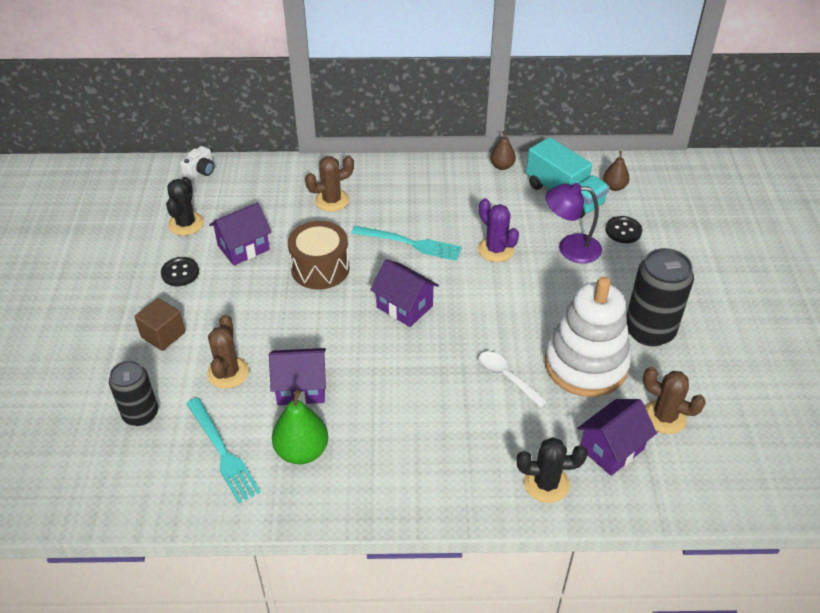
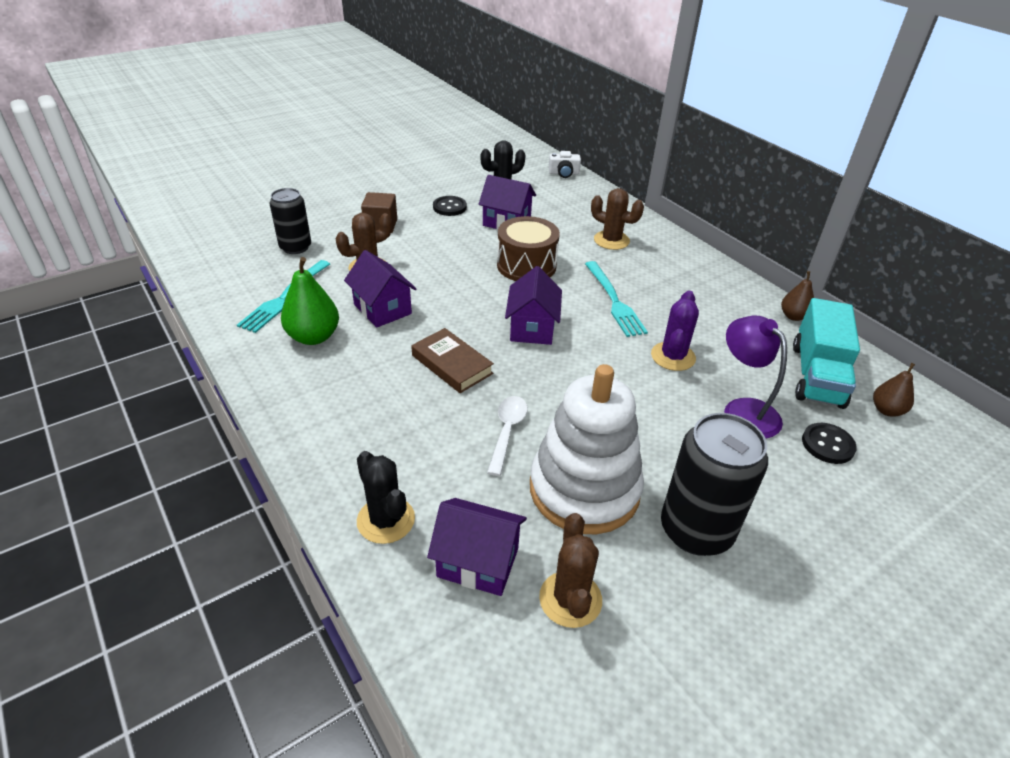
camera: 55 degrees right, 5 degrees down
(410, 375) = (452, 364): none -> brown book

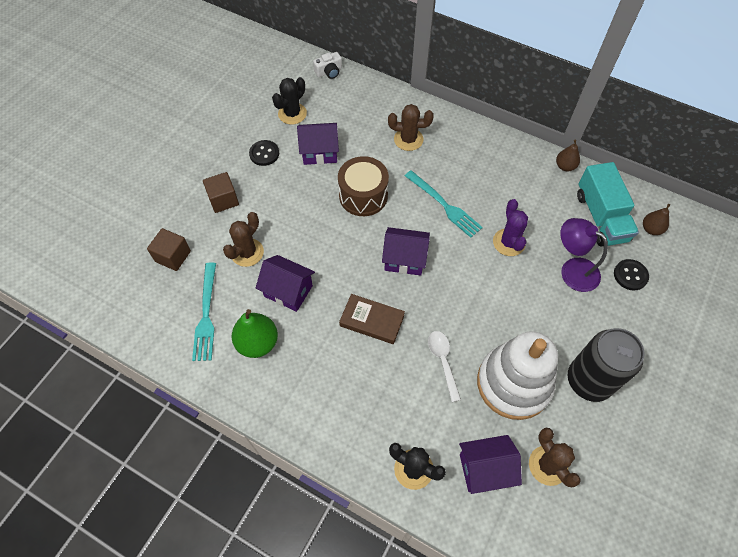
camera: 25 degrees left, 20 degrees up
(295, 247) = (173, 256): black can -> brown cube
(532, 328) = (404, 259): purple house -> purple house turned 60 degrees counterclockwise

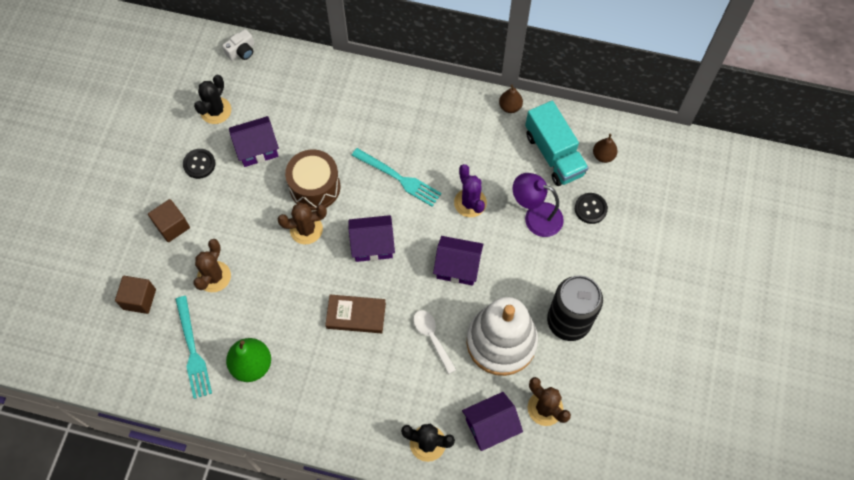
camera: 15 degrees left, 5 degrees up
(288, 291) = (267, 306): purple house -> purple house (457, 267)
(408, 139) = (346, 113): brown cactus -> brown cactus (306, 229)

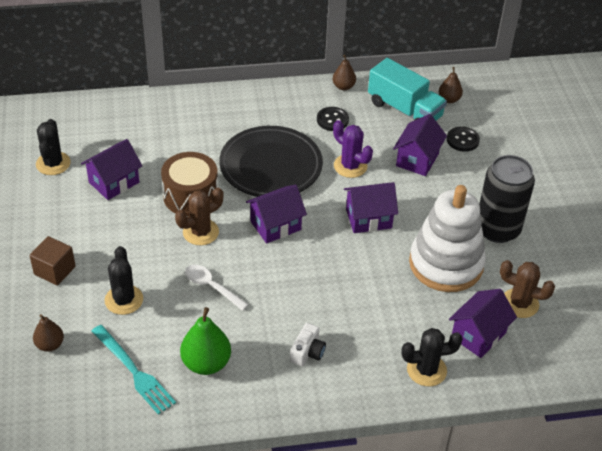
camera: 25 degrees left, 20 degrees down
(139, 299) = (50, 345): brown cube -> brown pear
(199, 164) = (58, 211): black button -> black button (332, 120)
(214, 276) = (124, 300): brown cactus -> black cactus
(241, 51) = (56, 111): white camera -> white camera (307, 352)
(356, 315) = (292, 287): brown book -> none
(399, 178) = (271, 166): turquoise fork -> black plate
(432, 338) = (378, 281): white spoon -> white spoon (211, 287)
(535, 216) = (417, 159): purple lamp -> purple house

